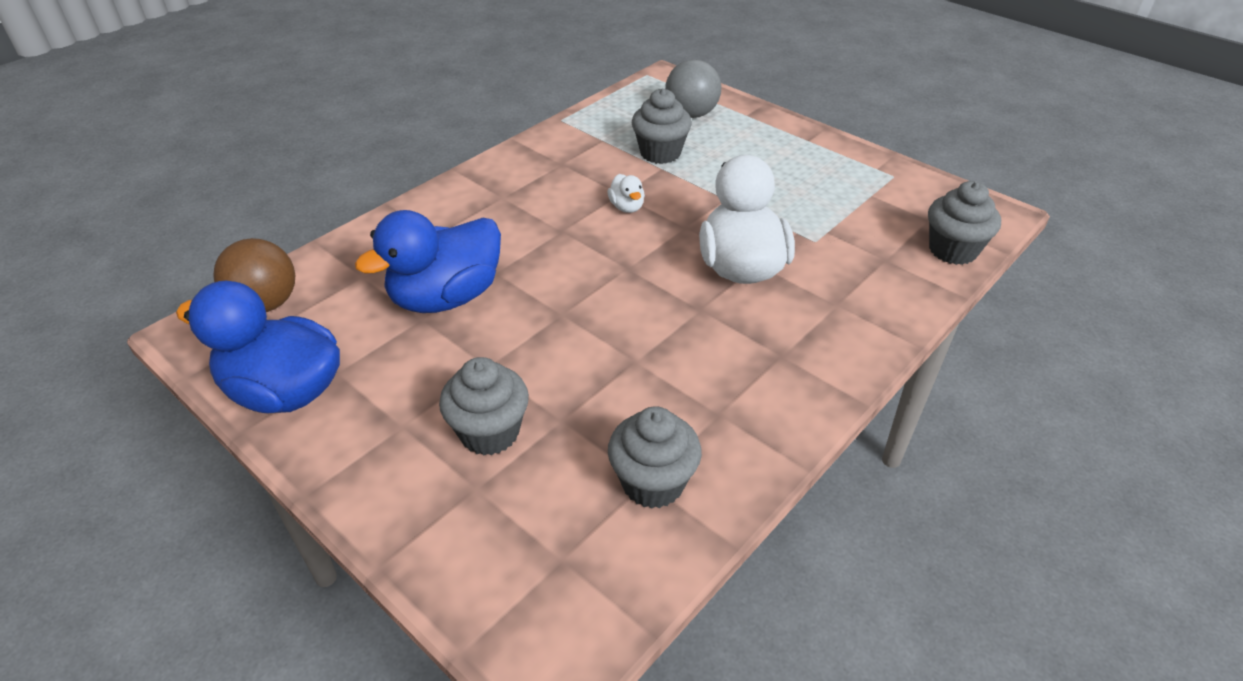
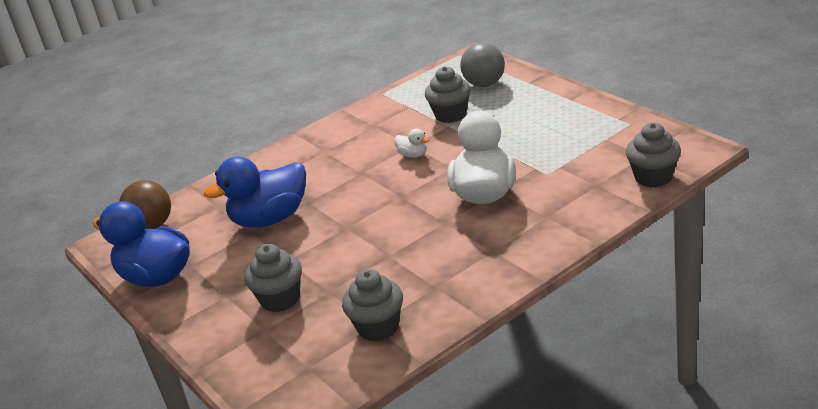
camera: 15 degrees right, 10 degrees down
(627, 207) = (413, 155): white duck -> white duck turned 45 degrees counterclockwise

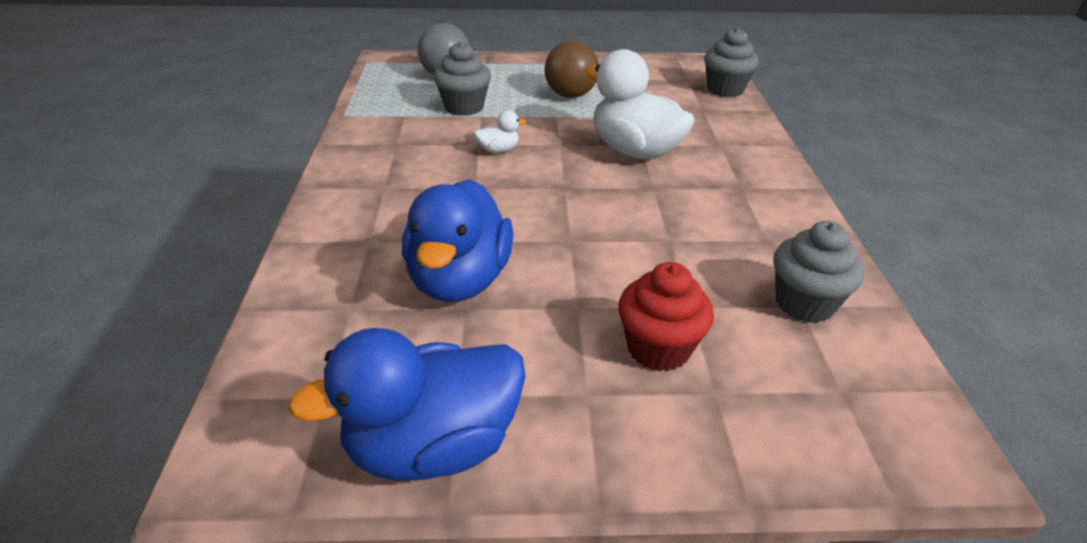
camera: 60 degrees left, 5 degrees up
(152, 225) = (279, 390): brown ball -> brown ball (570, 95)
(280, 299) = (658, 349): grey cupcake -> red cupcake

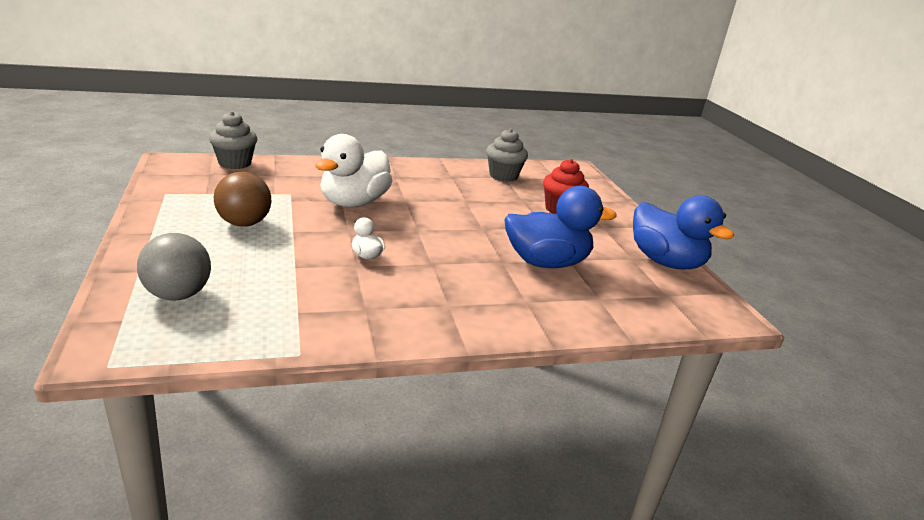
camera: 105 degrees left, 10 degrees down
(464, 107) = (274, 277): grey cupcake -> none

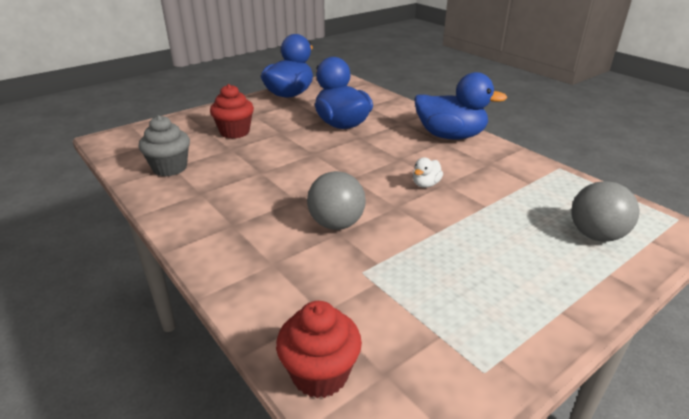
camera: 110 degrees left, 5 degrees up
(235, 163) = (320, 374): grey cupcake -> red cupcake
(244, 223) = (463, 265): brown ball -> none
(354, 203) = (336, 224): white duck -> grey ball
(459, 318) = (450, 136): none -> blue duck

